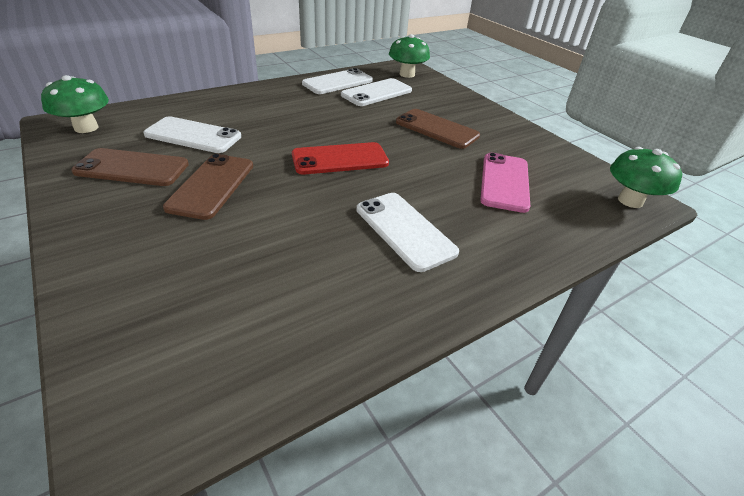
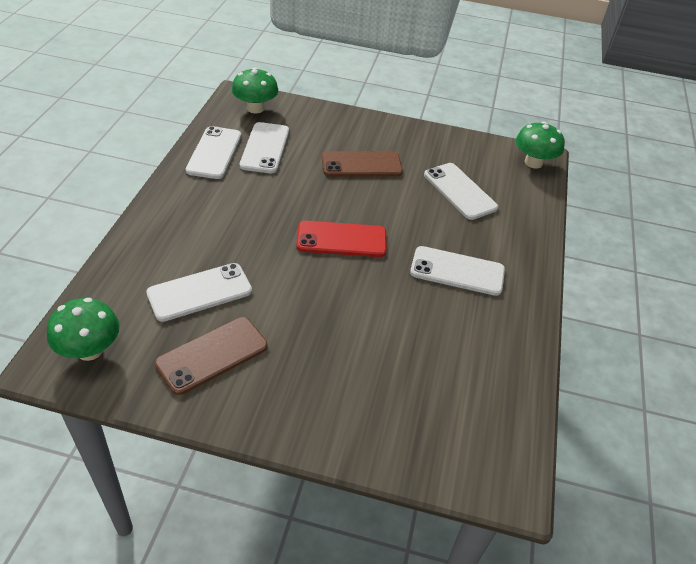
camera: 45 degrees left, 5 degrees up
(212, 186) = (297, 325): brown phone -> none
(340, 159) = (341, 239): red phone -> red phone turned 60 degrees clockwise
(504, 182) = (460, 191): pink phone -> white phone

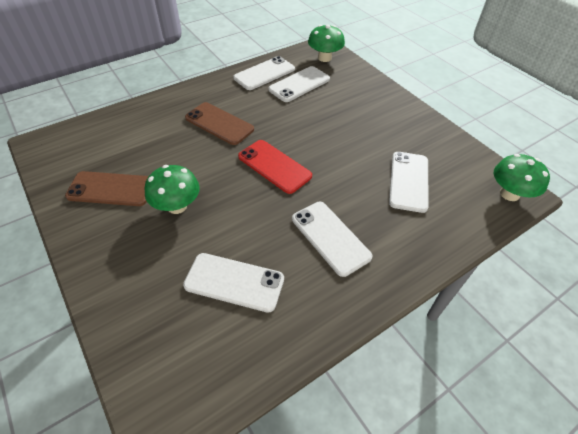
camera: 45 degrees right, 5 degrees up
(90, 350) = (64, 147): green mushroom -> green mushroom (177, 206)
(200, 292) = (152, 149): white phone -> white phone (234, 282)
(361, 165) = (352, 125): brown phone -> brown phone (219, 123)

